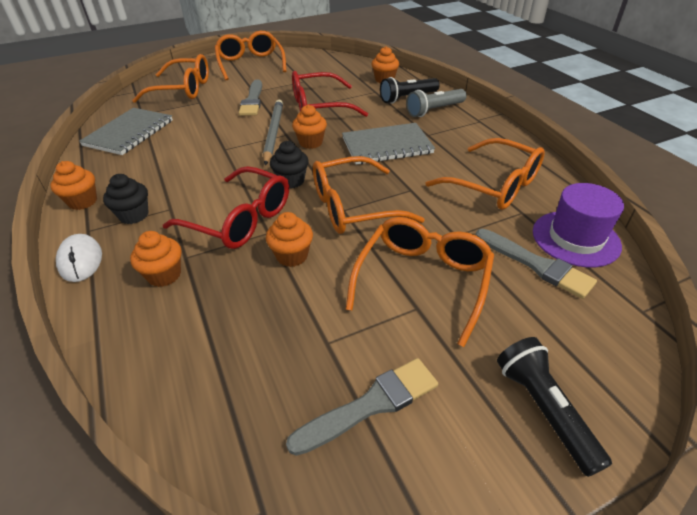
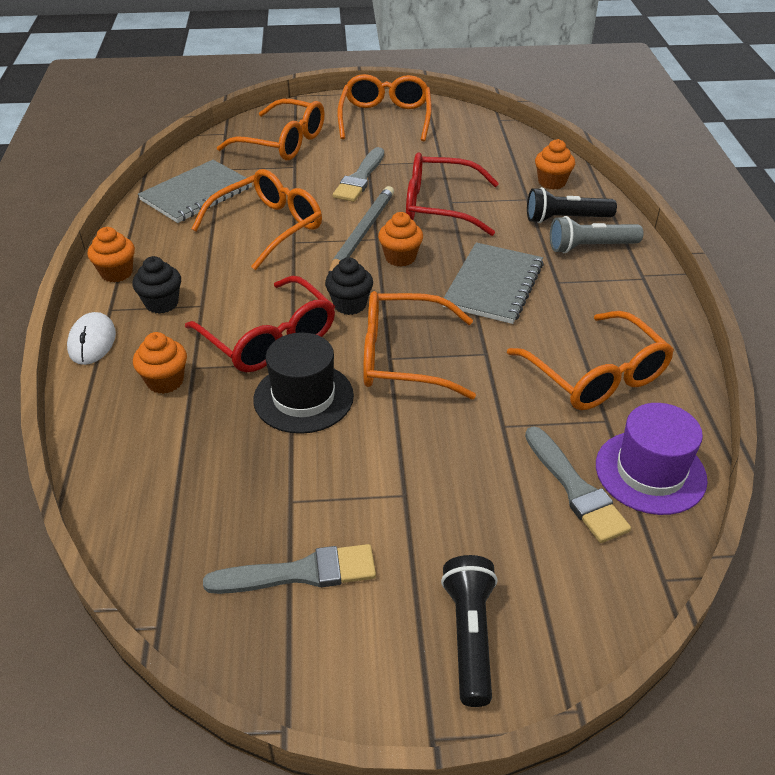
camera: 20 degrees right, 0 degrees up
(292, 256) = (303, 397): orange cupcake -> black hat
(387, 146) = (493, 285): grey notebook -> grey notebook turned 75 degrees counterclockwise
(422, 281) = (428, 468): orange glasses -> orange glasses (267, 228)

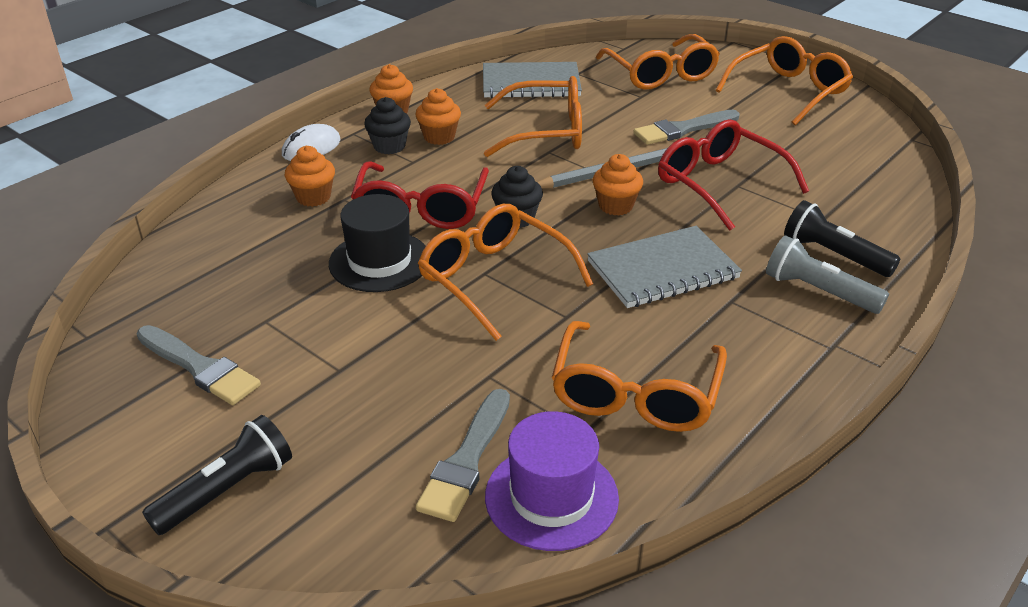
camera: 45 degrees right, 5 degrees down
(552, 182) = (875, 217): orange cupcake -> orange cupcake (439, 137)

